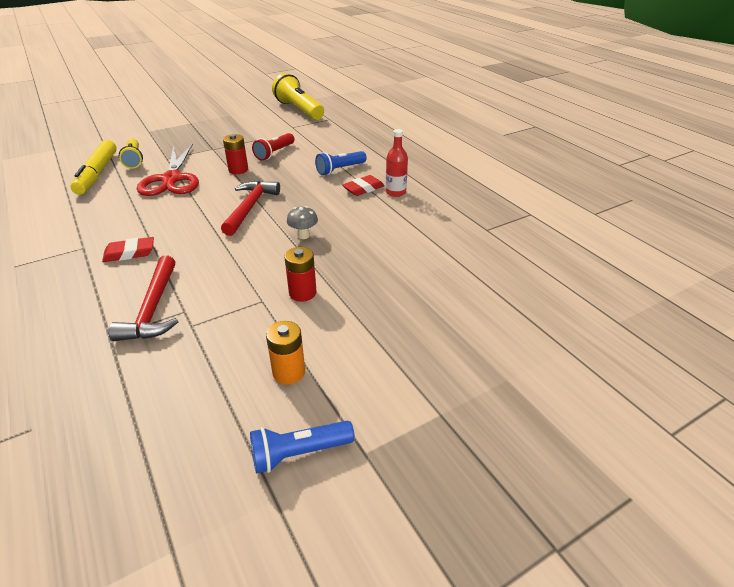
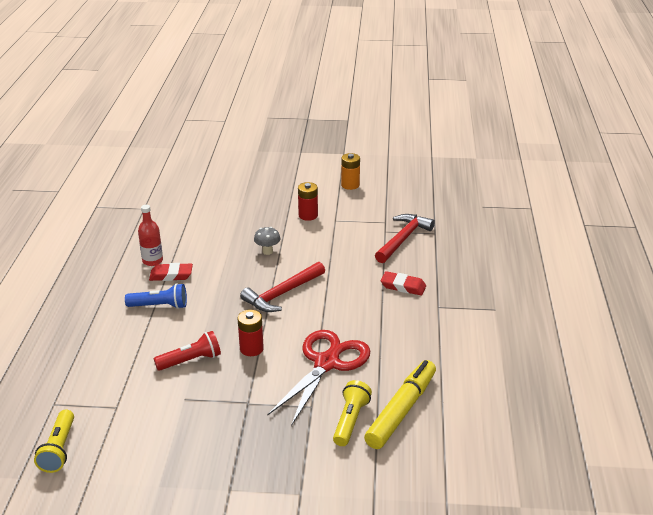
camera: 145 degrees left, 5 degrees down
(299, 110) = (59, 449): yellow flashlight -> yellow flashlight, size x0.61
(299, 453) = (369, 161): blue flashlight -> none

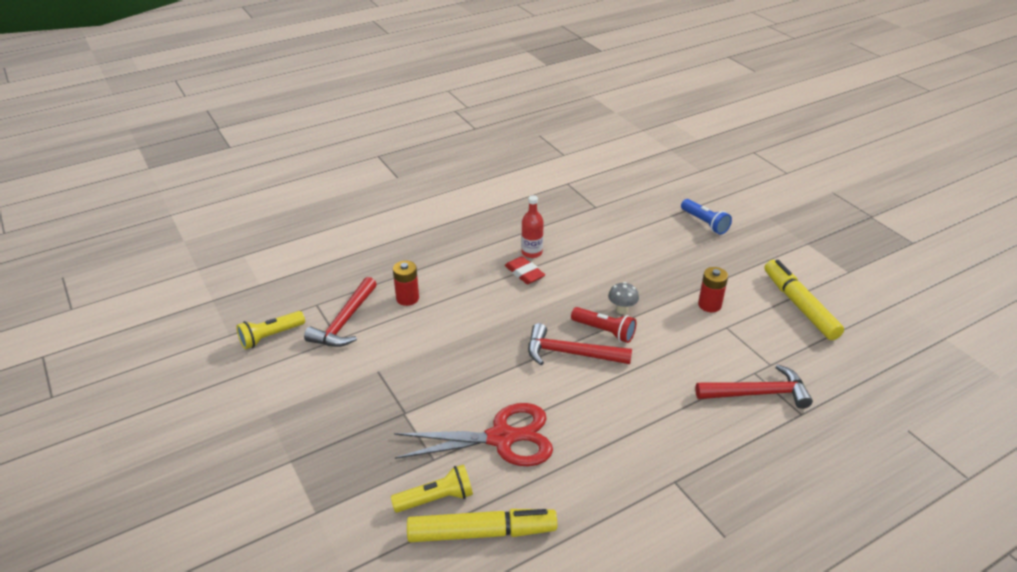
camera: 55 degrees right, 5 degrees up
(100, 394) = (345, 321): none -> red hammer
(160, 306) = (478, 290): blue flashlight -> blue flashlight (705, 223)
(191, 360) = (427, 348): red flashlight -> red flashlight (604, 331)
(251, 349) = (475, 376): red battery -> red battery (407, 298)
(350, 185) = (799, 306): orange battery -> yellow marker
(403, 286) = (677, 435): red eraser -> none

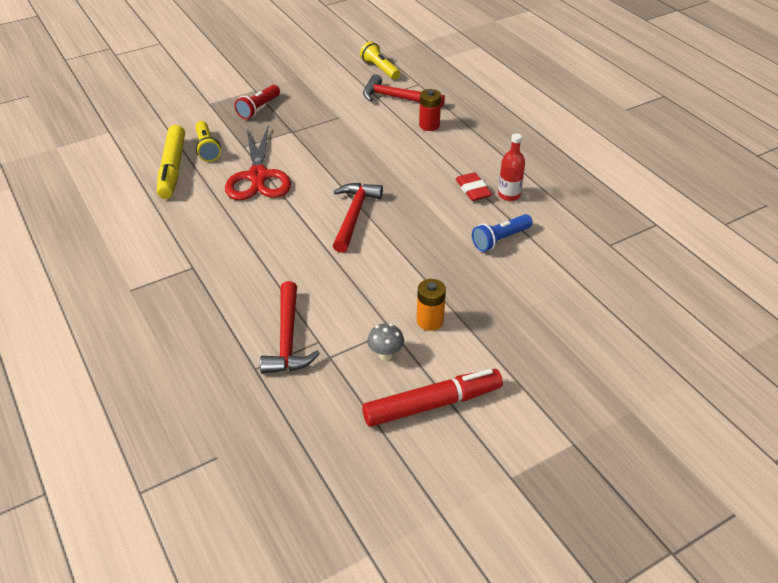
camera: 90 degrees right, 5 degrees up
(524, 273) = (473, 190): red eraser -> red eraser turned 75 degrees counterclockwise
(604, 331) = (385, 238): red flashlight -> red flashlight (258, 109)
(622, 310) = (418, 252): grey mushroom -> grey mushroom (385, 355)
(705, 223) = (599, 339): blue flashlight -> blue flashlight (500, 240)
(709, 305) = (430, 321): red battery -> orange battery
(799, 306) = (432, 404): yellow marker -> red marker

